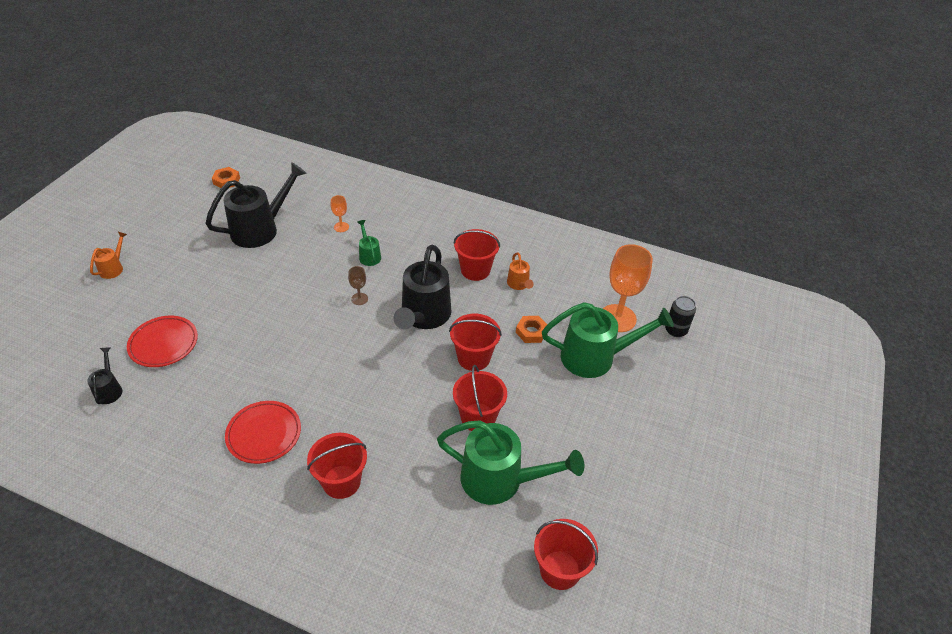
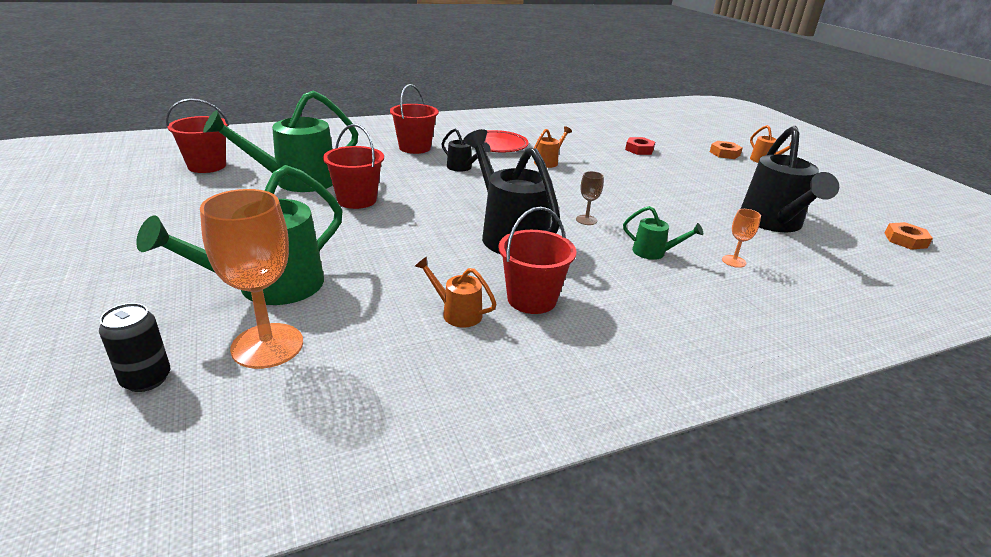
camera: 135 degrees right, 15 degrees down
(109, 389) = (614, 130): black watering can -> black watering can (462, 168)
(164, 344) = (639, 149): red plate -> red nut
(268, 377) = (548, 162): none -> orange watering can
(473, 358) = (413, 229): red bucket -> none
(531, 332) = (378, 274): orange nut -> orange nut (724, 153)

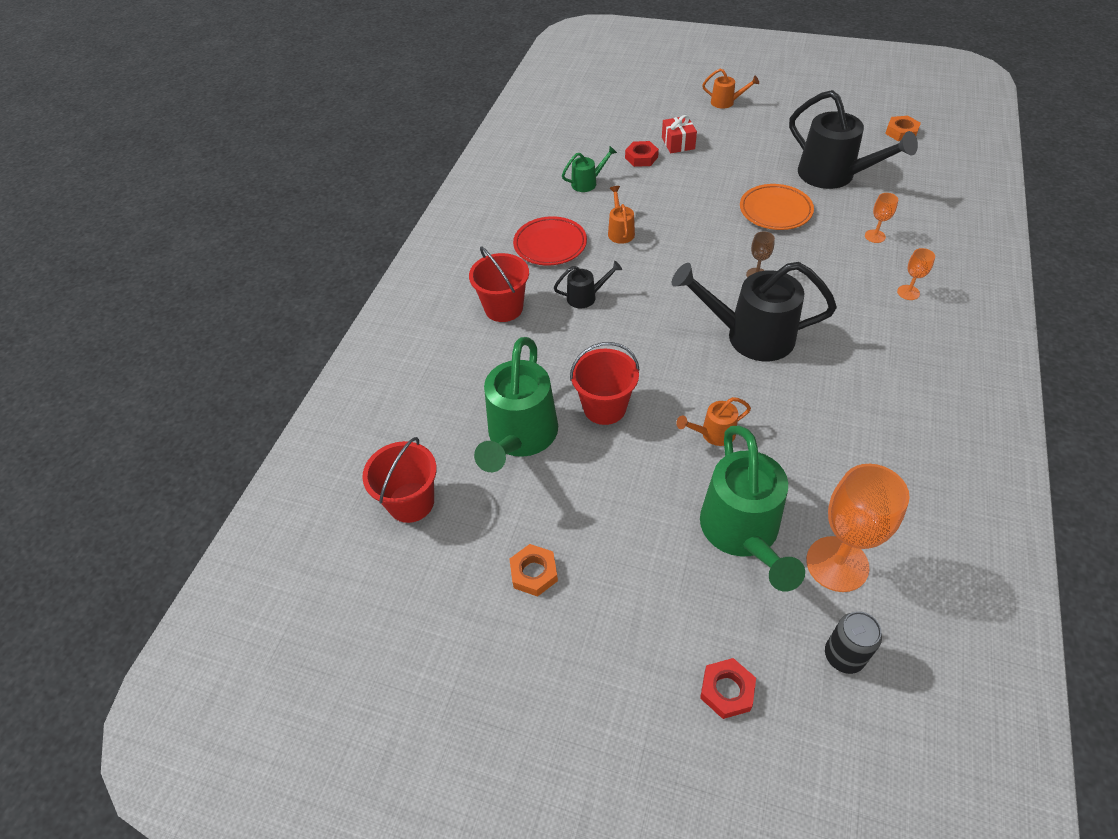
camera: 45 degrees left, 20 degrees up
(77, 324) = (727, 690): none -> red nut
(456, 313) = (854, 429): orange watering can -> orange watering can (713, 434)
(531, 299) = (861, 377): red bucket -> none
(654, 253) = (836, 269): green watering can -> green watering can (588, 183)
(677, 209) = (775, 211): none -> orange plate
(680, 157) = (678, 143): none -> red gift
(688, 298) = (908, 292): none -> orange goblet
(724, 153) = (692, 113): orange nut -> orange nut (534, 573)

